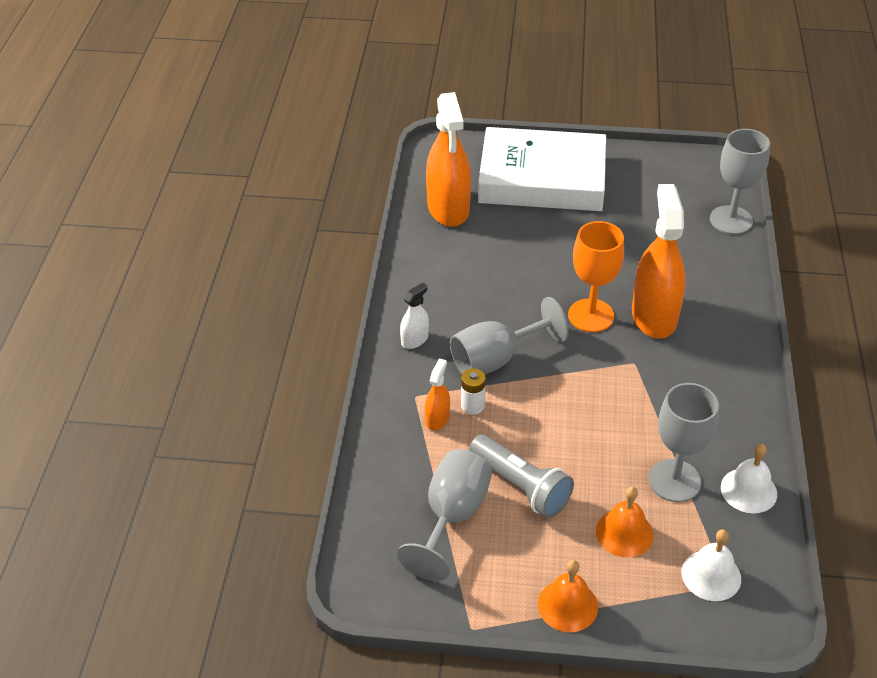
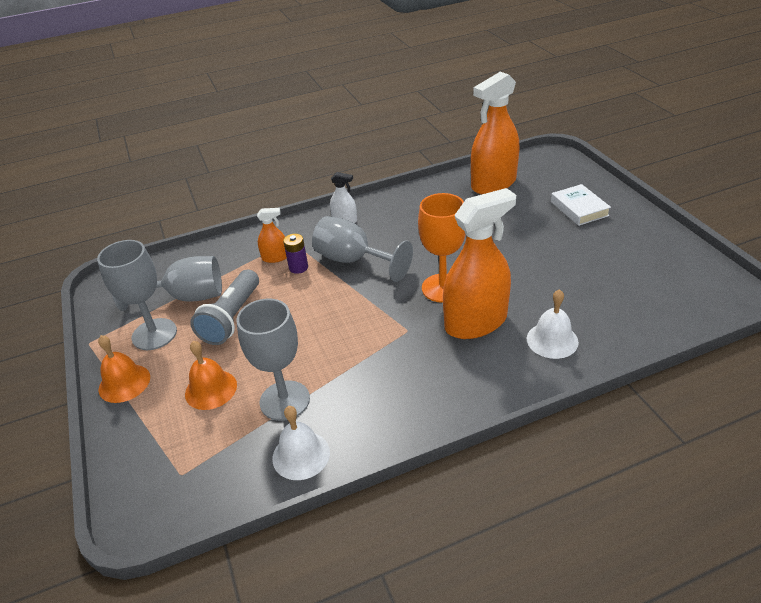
camera: 65 degrees right, 5 degrees down
(472, 405) = (298, 267): white battery -> purple battery
(542, 179) = (579, 208): white book -> white book, size x0.43
(711, 575) = (186, 460): white bell -> white bell (552, 340)
(731, 220) = (660, 327): grey goblet -> grey goblet (154, 334)

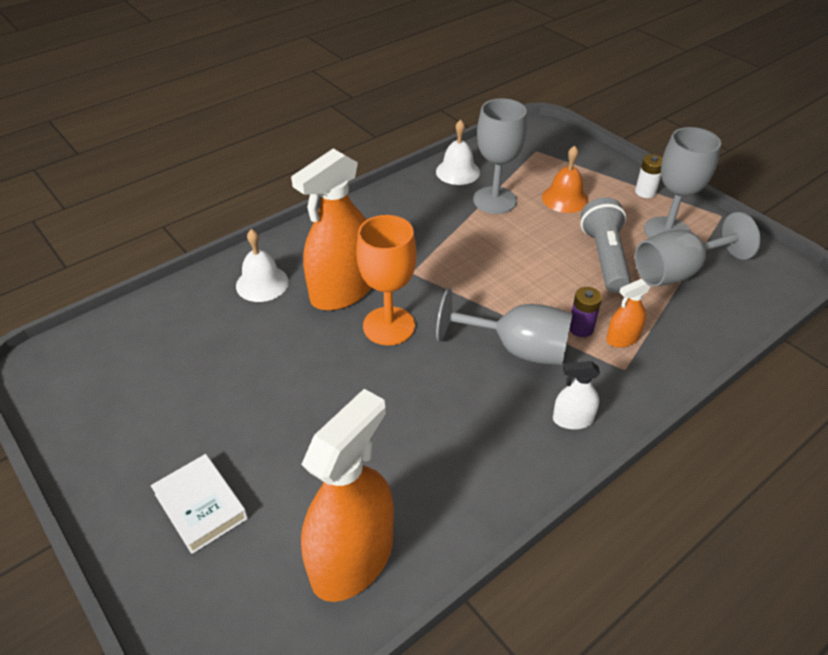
camera: 160 degrees right, 5 degrees up
(124, 383) = (645, 192): orange bell -> white battery

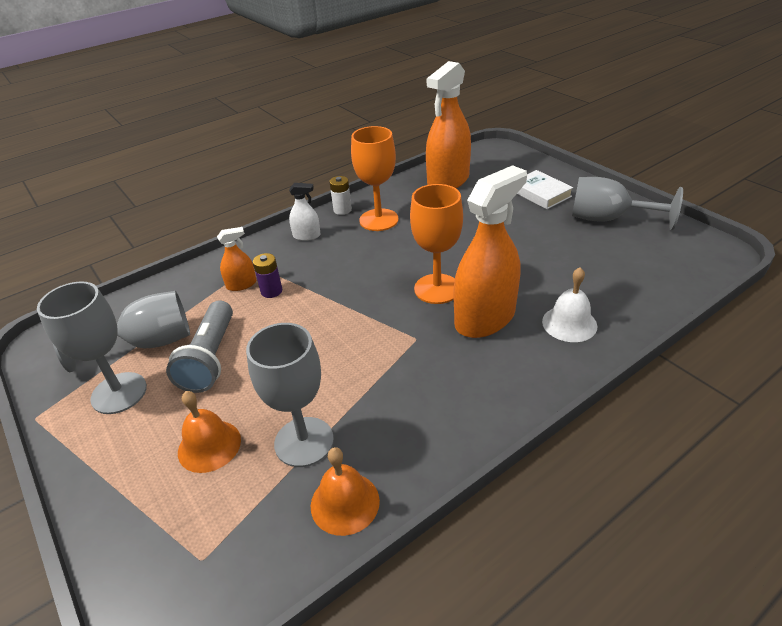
camera: 175 degrees left, 5 degrees down
(457, 172) = (345, 503): white bell -> orange bell
(470, 450) = (379, 220): none -> orange goblet
(517, 349) = (330, 275): grey goblet -> grey goblet (608, 219)
(645, 192) = (95, 459): white battery -> white battery (342, 210)

